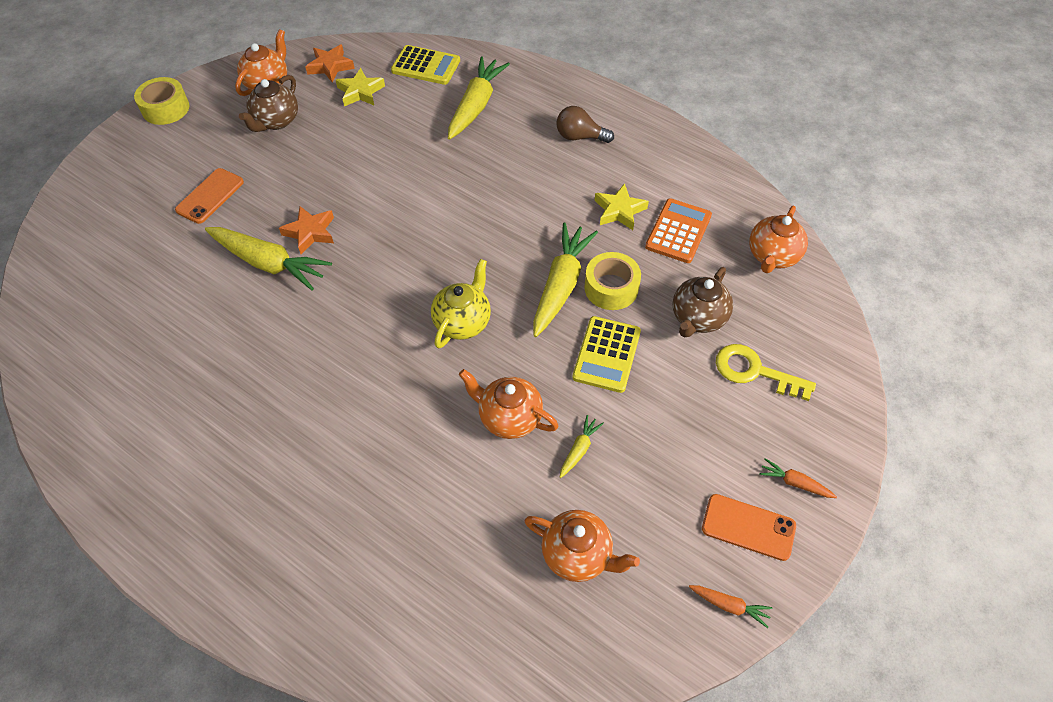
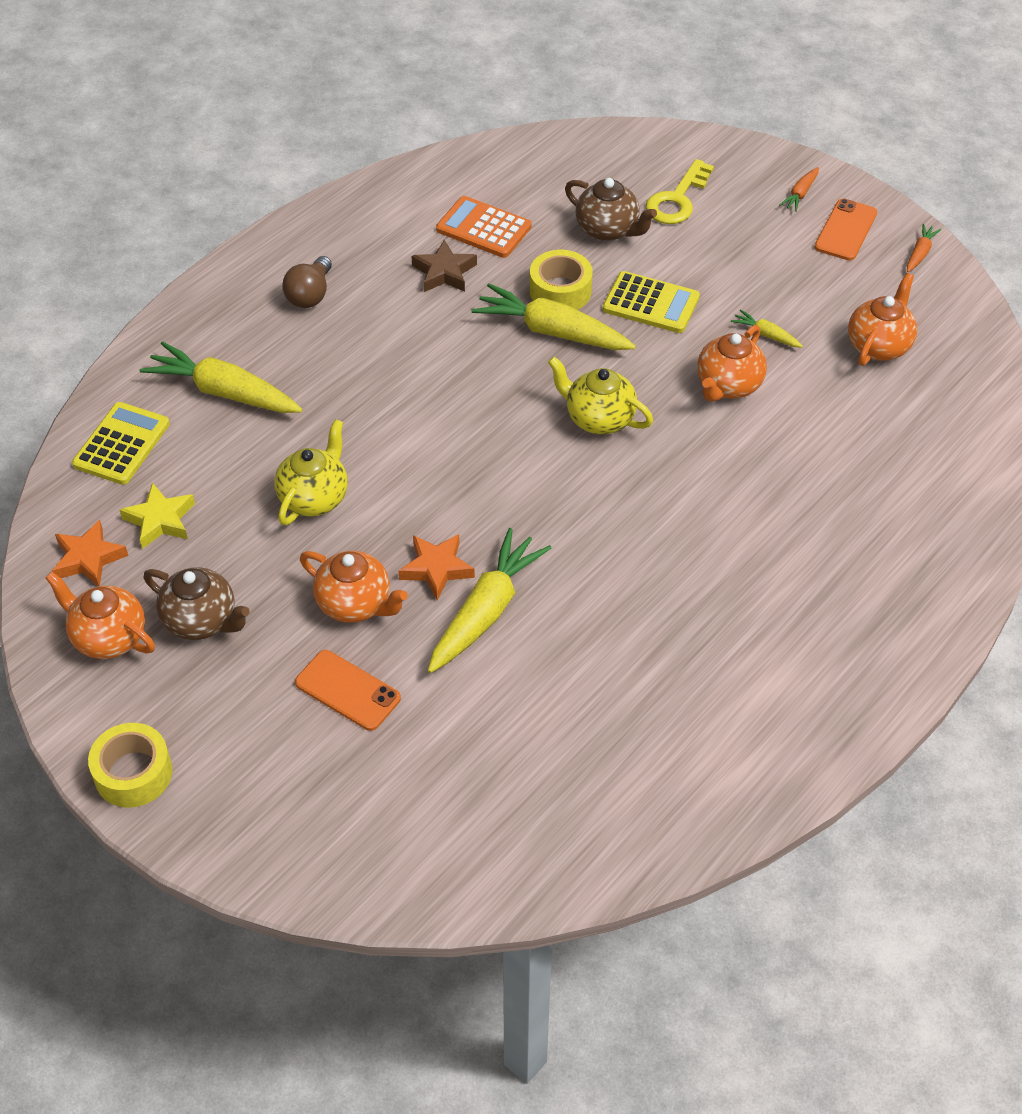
camera: 85 degrees left, 5 degrees down
(378, 161) = (314, 498): none -> yellow teapot
(619, 211) = (444, 272): yellow star -> brown star
(772, 256) = (529, 163): orange teapot -> orange teapot (355, 604)

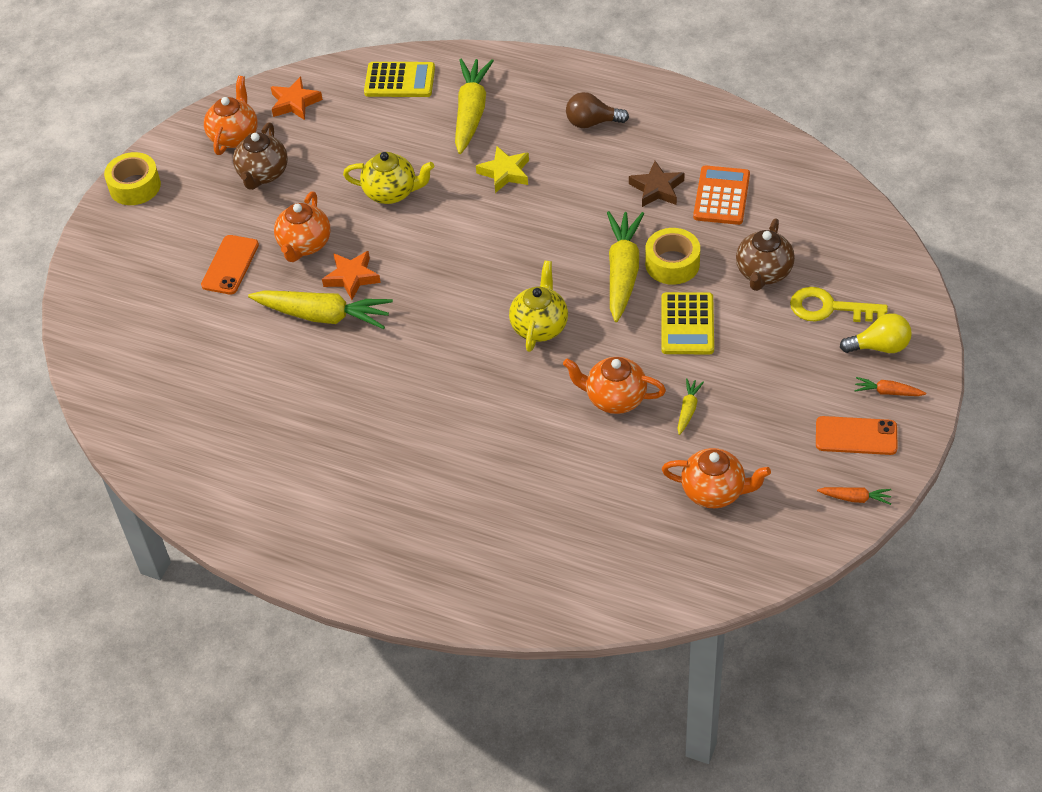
camera: 75 degrees right, 0 degrees up
(160, 520) = (340, 124): yellow star -> yellow star (505, 173)
(742, 182) = (879, 346): none -> yellow light bulb

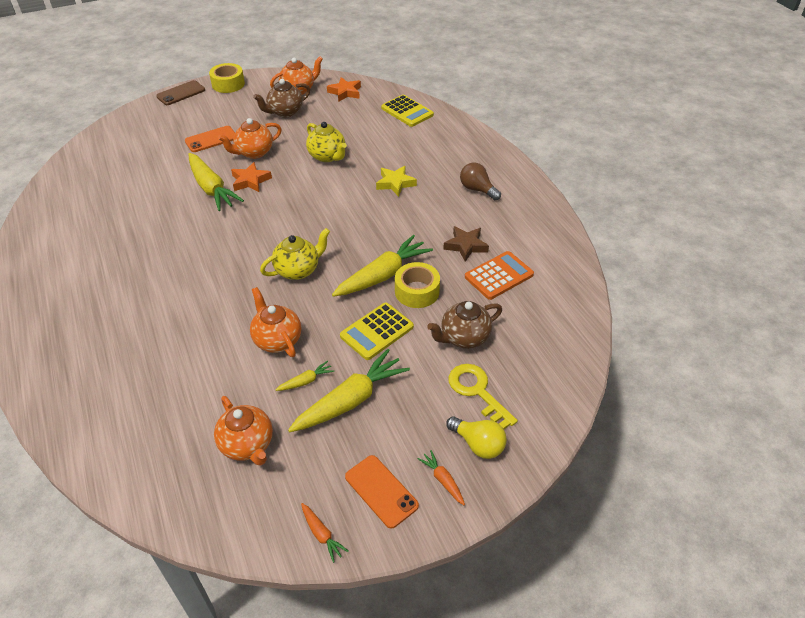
camera: 40 degrees right, 5 degrees down
(94, 237) = (181, 93): none -> brown phone
(471, 112) = (420, 146): yellow carrot -> yellow carrot (350, 400)

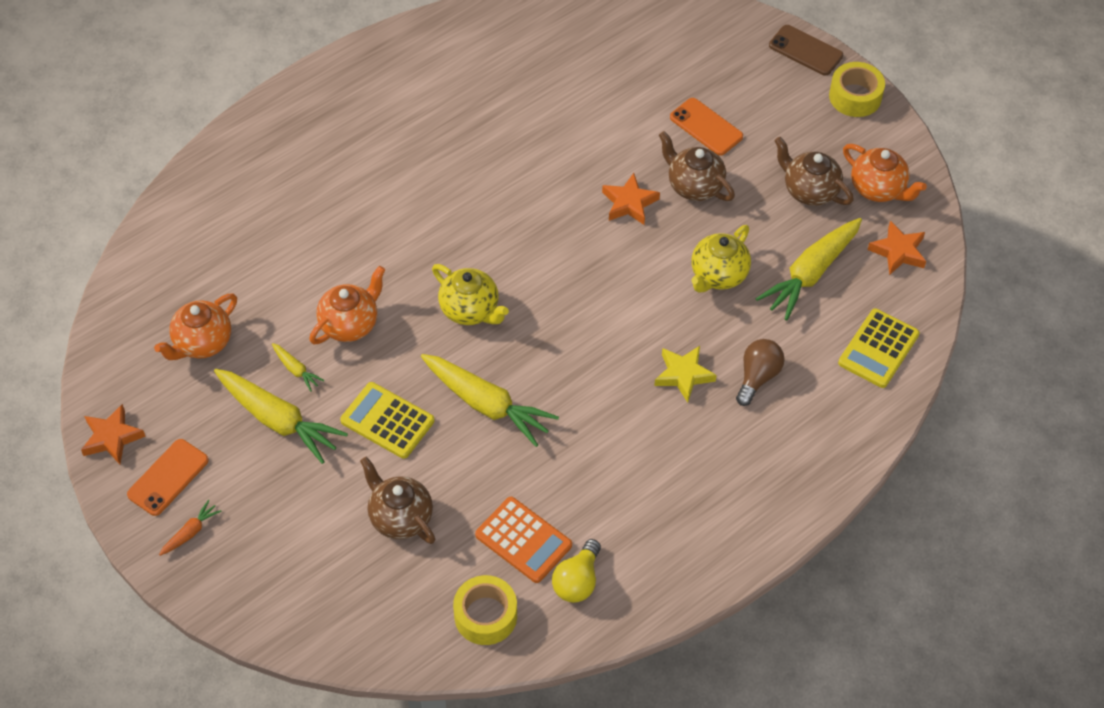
camera: 75 degrees right, 10 degrees up
(211, 188) = (598, 166): yellow carrot -> yellow carrot (811, 273)
(254, 152) = (694, 186): orange teapot -> brown teapot
(321, 534) = (112, 437): orange carrot -> orange star
(417, 291) = (467, 449): yellow tape -> yellow tape (485, 615)
(465, 246) = (573, 490): brown star -> none
(477, 189) = (706, 483): brown light bulb -> brown light bulb (757, 377)
(477, 391) = (317, 546): yellow key -> none
(478, 444) = (243, 559): yellow light bulb -> yellow light bulb (577, 581)

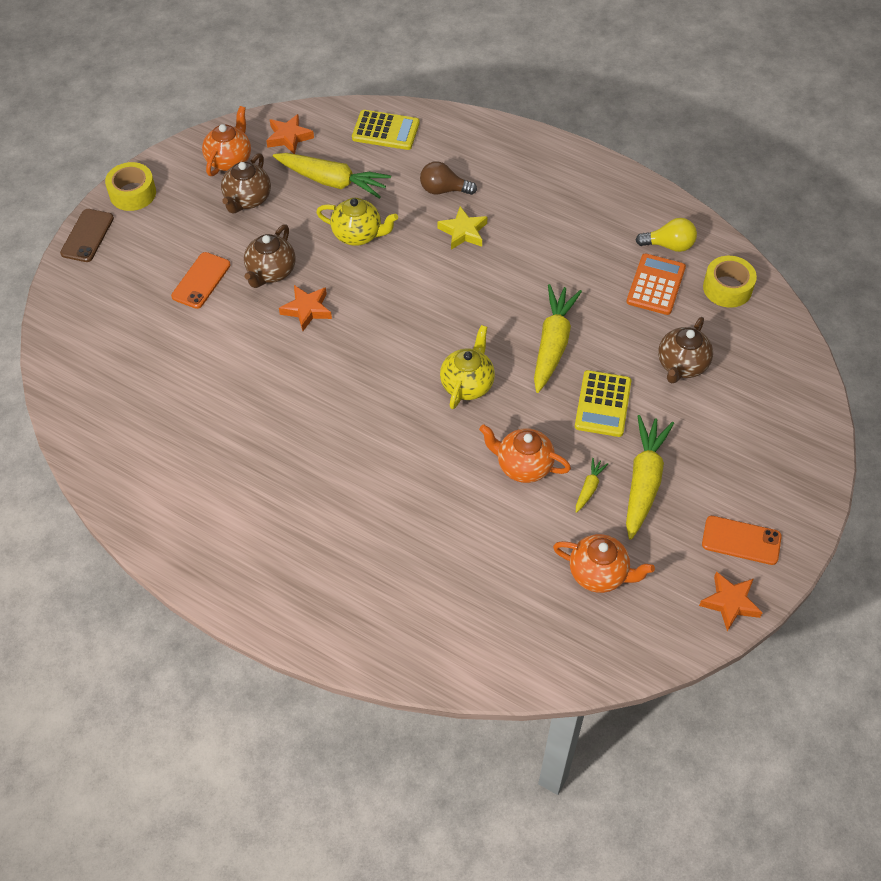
camera: 110 degrees left, 0 degrees up
(190, 532) = (778, 501): orange carrot -> none

